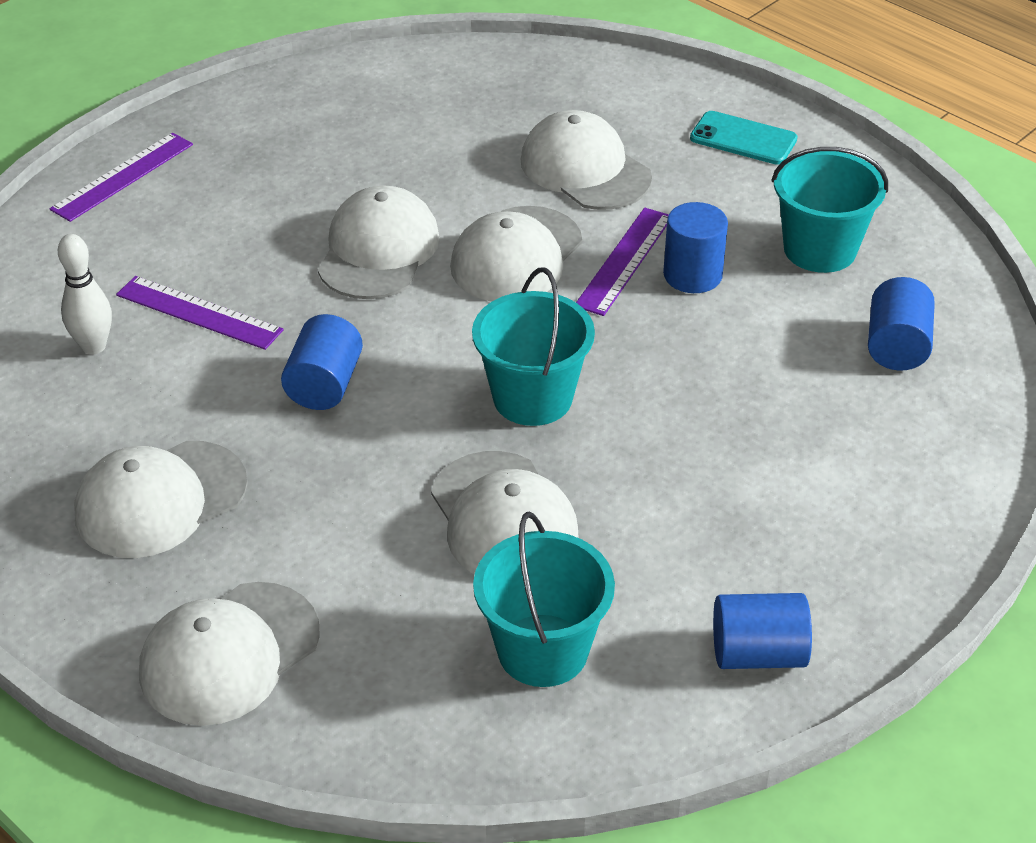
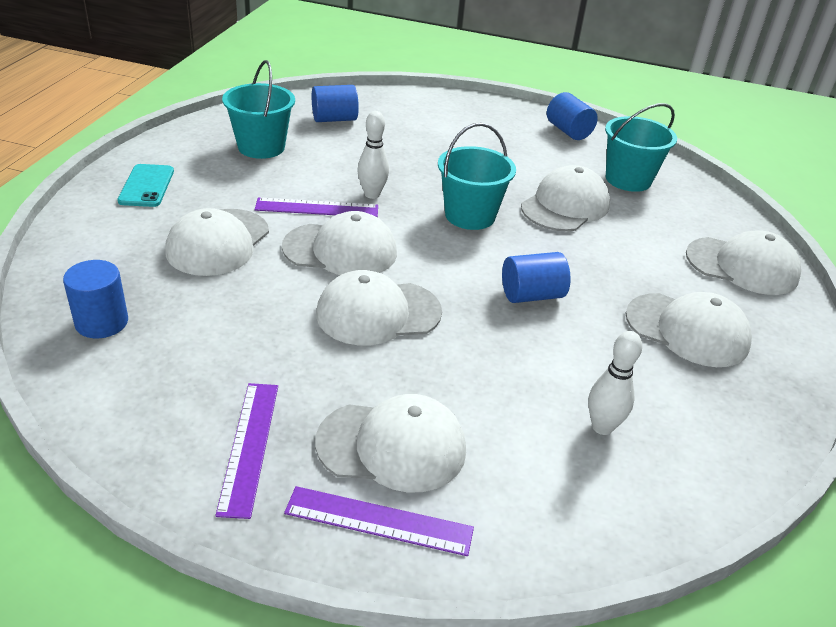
camera: 120 degrees left, 5 degrees down
(190, 205) = (392, 446): none -> white cap
(199, 312) = (517, 382): purple ruler -> purple ruler (249, 446)
(636, 319) = (372, 194): none -> white bowling pin
(692, 275) = (315, 183): blue cylinder -> blue cylinder (102, 322)

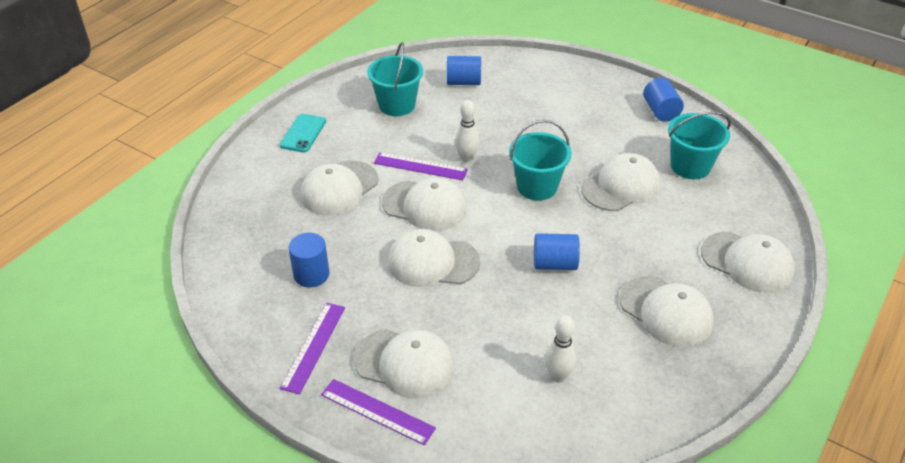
camera: 20 degrees right, 5 degrees up
(102, 322) = (246, 242): blue cylinder -> blue cylinder (311, 274)

